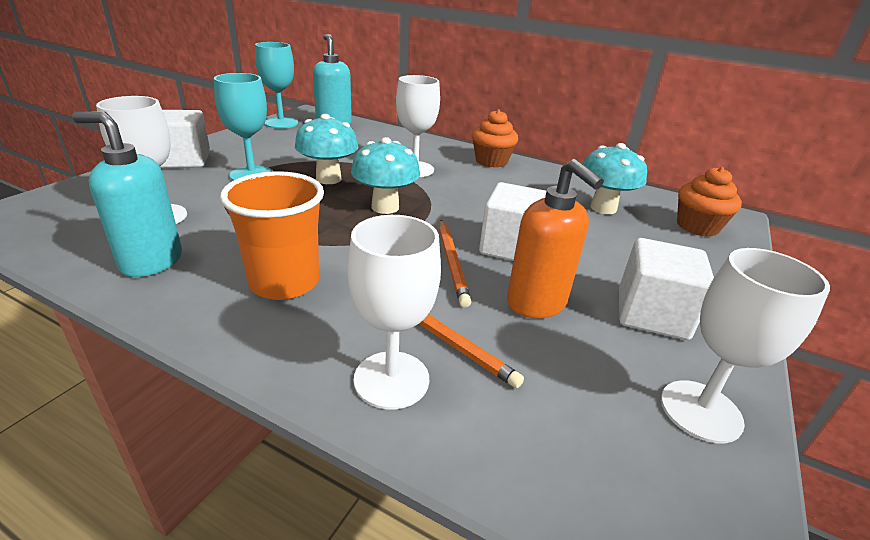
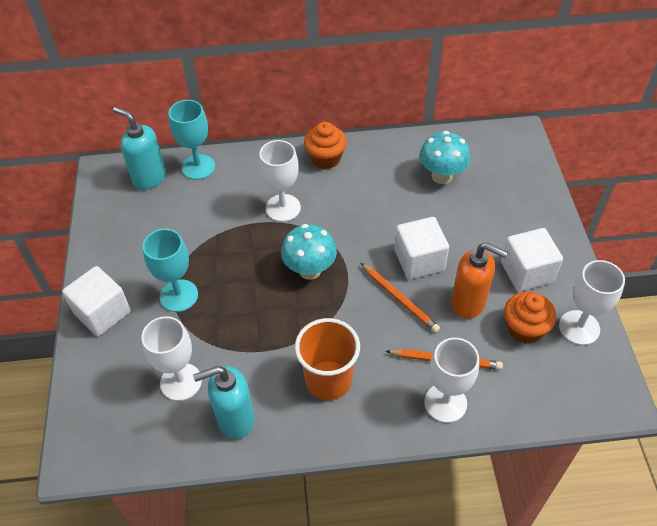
camera: 30 degrees left, 20 degrees up
(281, 123) = (103, 206): turquoise goblet -> turquoise goblet (198, 167)
(328, 179) = (237, 262): turquoise mushroom -> none
(697, 227) = (507, 162): orange cupcake -> orange cupcake (524, 328)

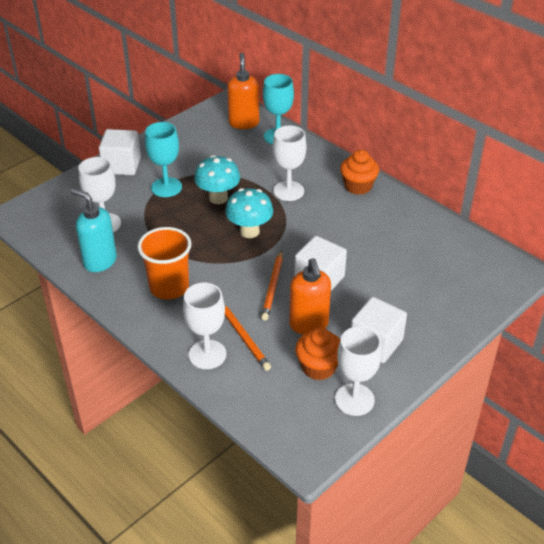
camera: 50 degrees right, 10 degrees down
(149, 178) = (244, 123): turquoise soap dispenser -> orange soap dispenser
(441, 176) = (416, 251): turquoise mushroom -> turquoise mushroom (218, 198)

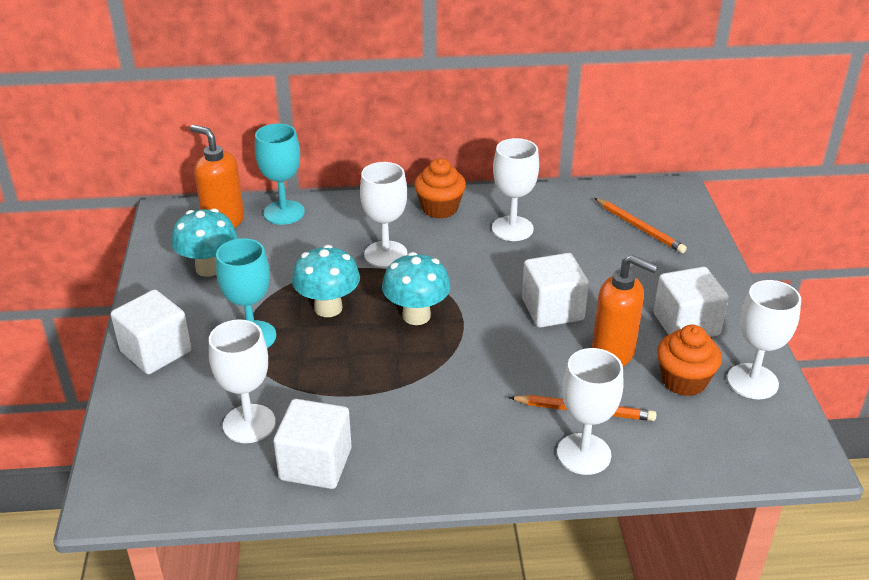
camera: 50 degrees left, 5 degrees down
(100, 261) = (315, 464): turquoise soap dispenser -> white cube
(169, 287) = (436, 427): orange cup -> none
(201, 142) = (209, 268): none -> turquoise mushroom
(273, 287) = (527, 347): orange pencil -> orange pencil (639, 228)
(377, 224) = (512, 228): none -> white goblet

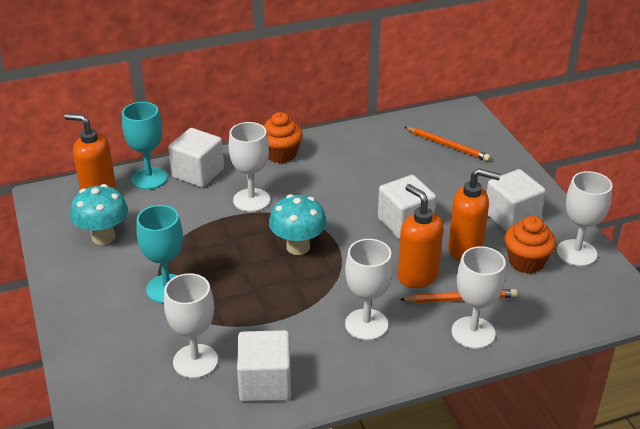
camera: 15 degrees left, 0 degrees up
(156, 351) = (87, 316): white cube -> white cube (198, 173)
(328, 308) = (222, 253): turquoise mushroom -> none
(512, 228) = (347, 162): white goblet -> white goblet (366, 324)
(542, 374) = (417, 276): none -> orange soap dispenser

